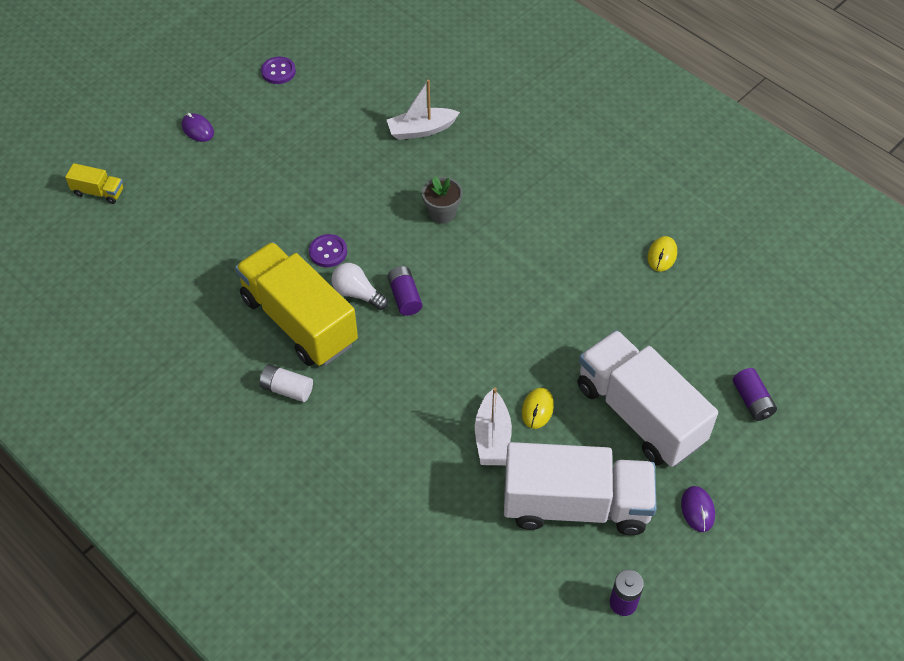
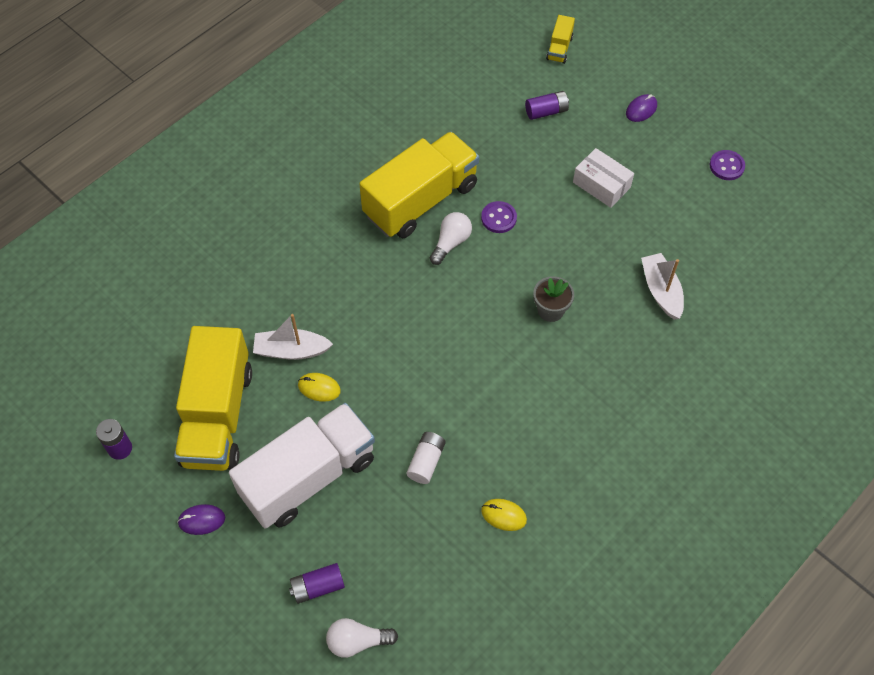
camera: 90 degrees right, 5 degrees up
(287, 389) = (350, 196): white battery -> white battery (426, 462)
(292, 166) = (601, 185): none -> white box
(405, 297) = (447, 280): purple battery -> purple battery (546, 112)
(576, 505) = (218, 416): white truck -> yellow truck
(798, 366) = (357, 641): none -> white light bulb

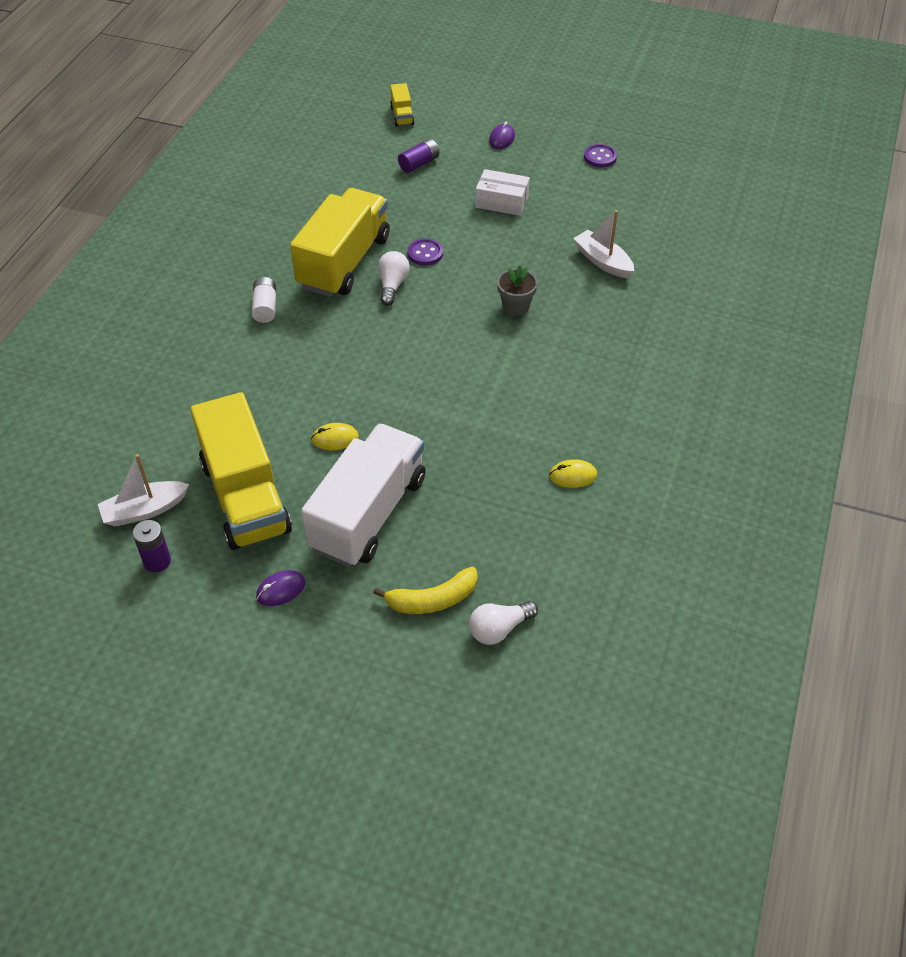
camera: 25 degrees left, 10 degrees down
(291, 350) = (289, 418): white boat -> white boat (144, 510)
(317, 587) = (432, 600): purple battery -> yellow banana
(426, 462) = (475, 460): white battery -> white battery (265, 307)

